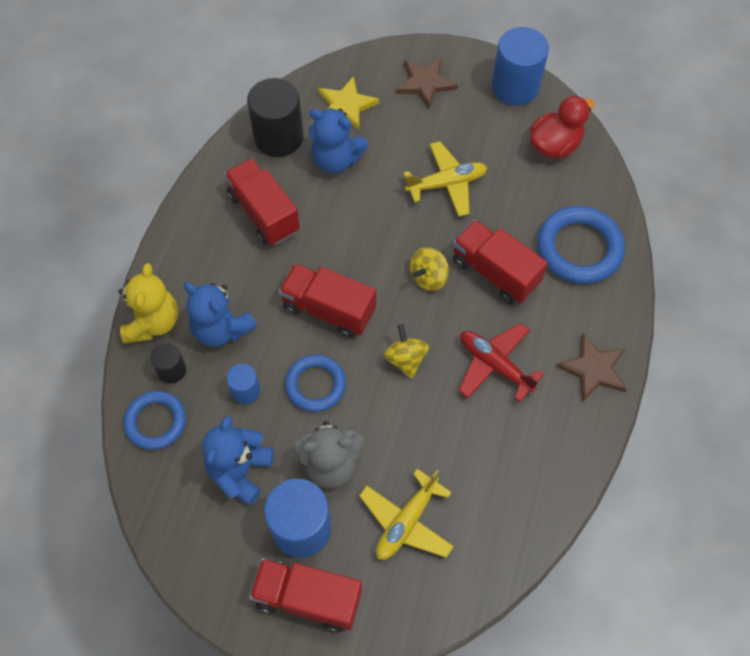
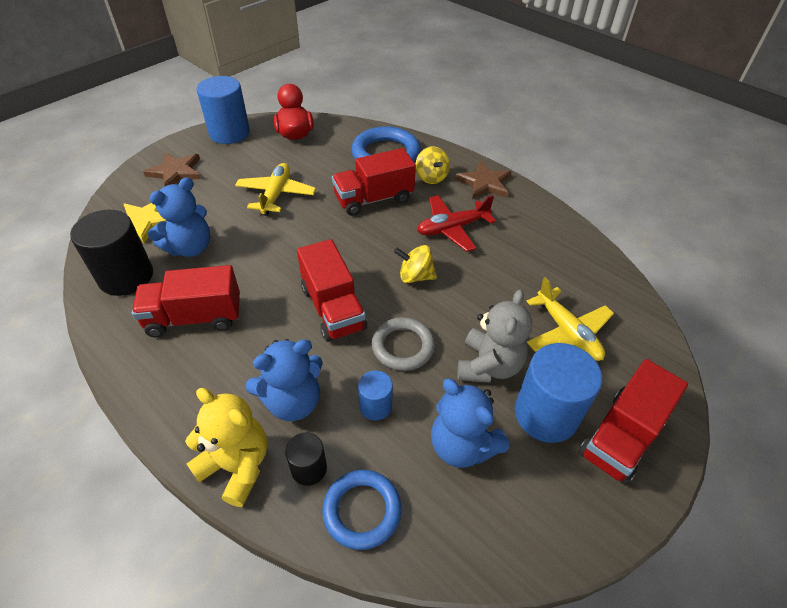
camera: 65 degrees left, 15 degrees down
(315, 385) = (403, 346): blue ring -> grey ring
(328, 309) = (333, 308): red truck -> red truck turned 75 degrees counterclockwise
(428, 277) = (350, 235): yellow spinning top -> yellow spinning top (431, 177)

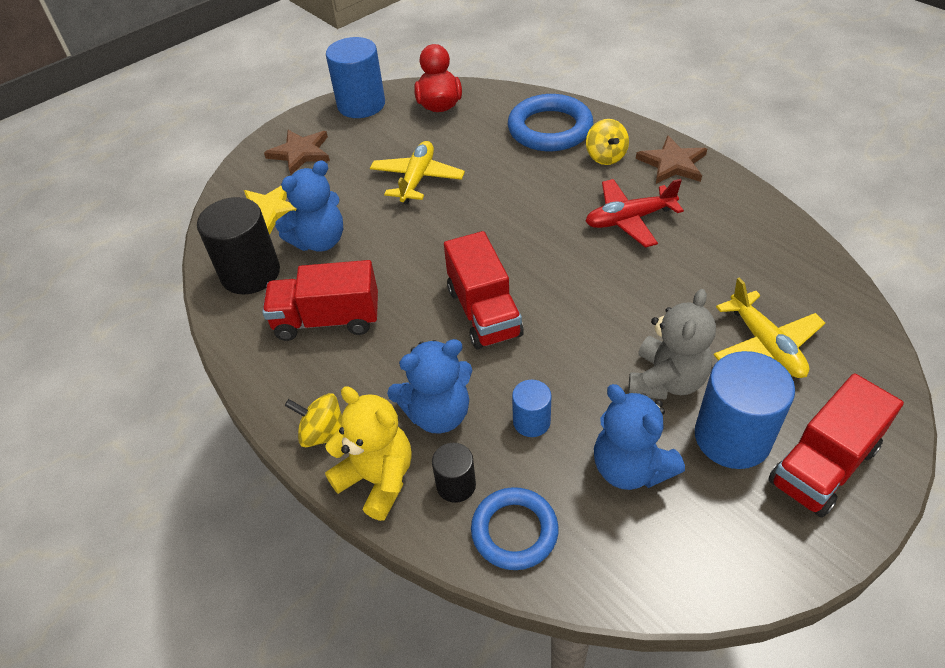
camera: 10 degrees right, 0 degrees up
(373, 199) = (534, 184): red truck -> none
(403, 346) = (564, 357): grey ring -> none
(415, 276) = (582, 276): yellow spinning top -> yellow spinning top (323, 434)

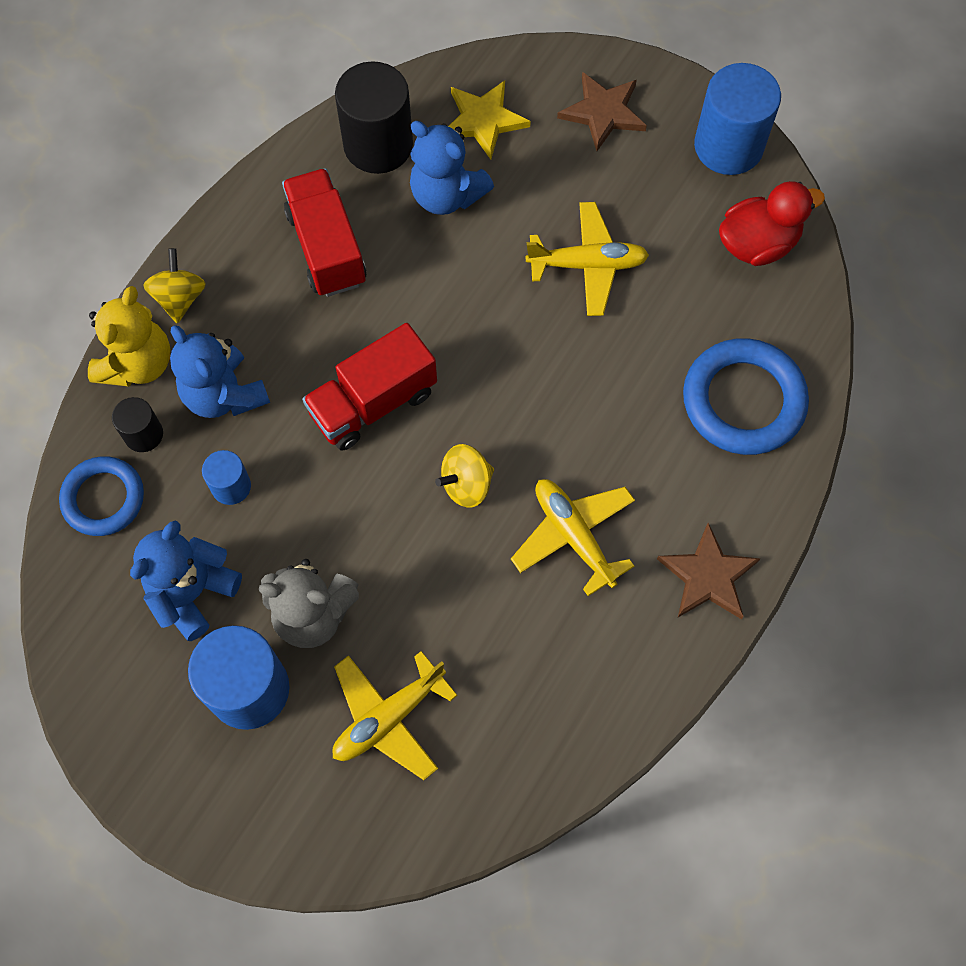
camera: 70 degrees right, 20 degrees up
(605, 157) = (699, 485): yellow spinning top -> yellow spinning top (466, 484)
(629, 219) = (573, 536): red plane -> yellow plane
(823, 465) = (230, 784): red truck -> none

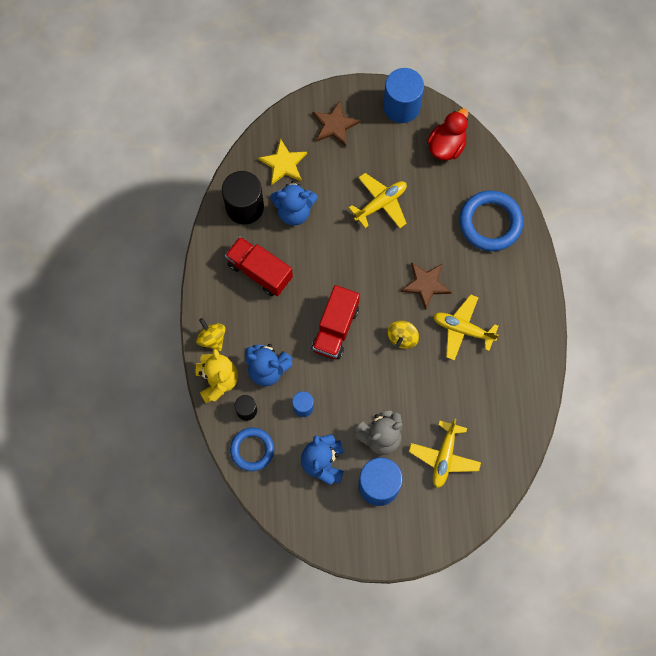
camera: 35 degrees left, 5 degrees up
(708, 576) = (528, 309): brown star -> brown star (426, 284)

